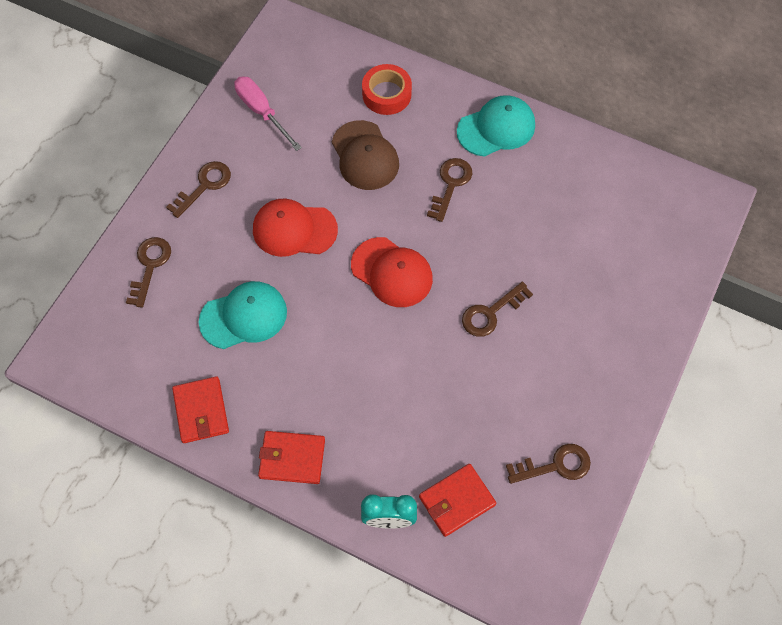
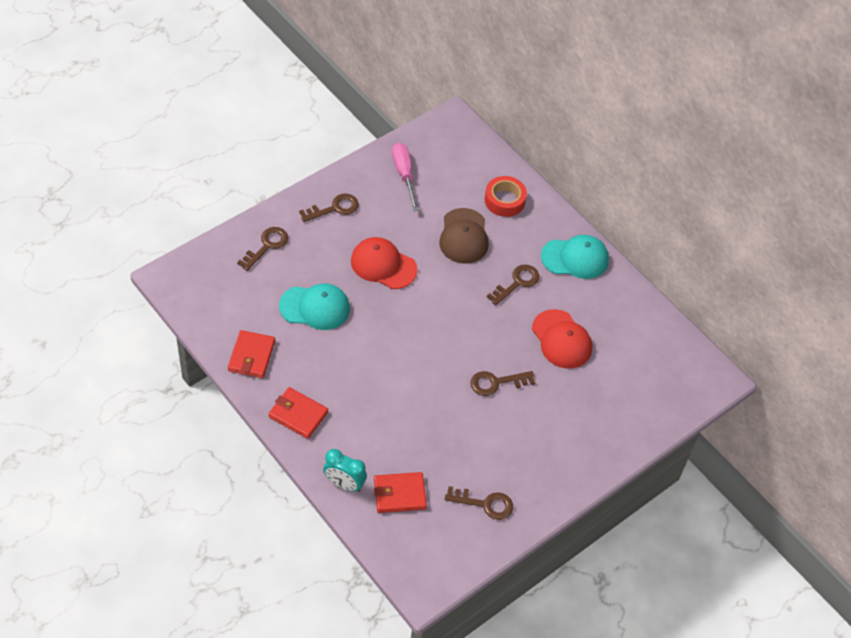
camera: 20 degrees right, 10 degrees down
(392, 272) = (438, 324): red cap -> red cap (561, 339)

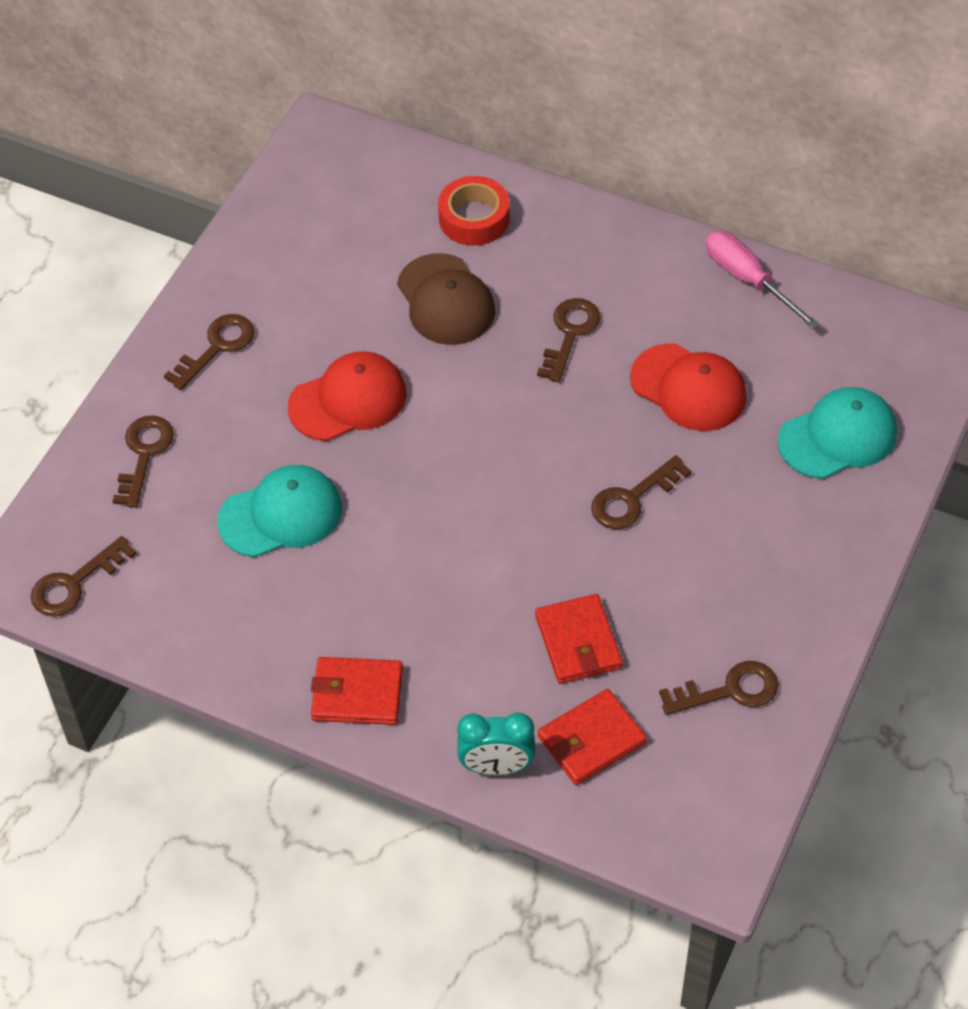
camera: 20 degrees left, 0 degrees up
(195, 294) = (74, 583): none -> brown key
(251, 356) = (226, 638): red wallet -> red wallet (578, 642)
(383, 265) = (348, 400): red cap -> red cap turned 150 degrees clockwise
(404, 175) = (295, 247): pink screwdriver -> pink screwdriver (748, 280)
(575, 258) = (633, 258): turquoise cap -> turquoise cap (838, 437)

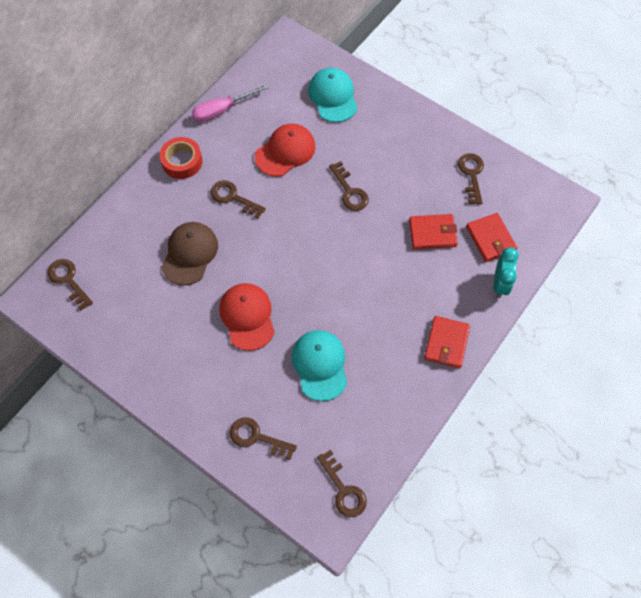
camera: 80 degrees left, 10 degrees up
(217, 347) = (186, 384): brown key -> brown key (68, 280)
(445, 300) = (190, 254): brown cap -> brown cap turned 60 degrees counterclockwise
(474, 218) = (133, 228): red tape -> red tape (182, 161)

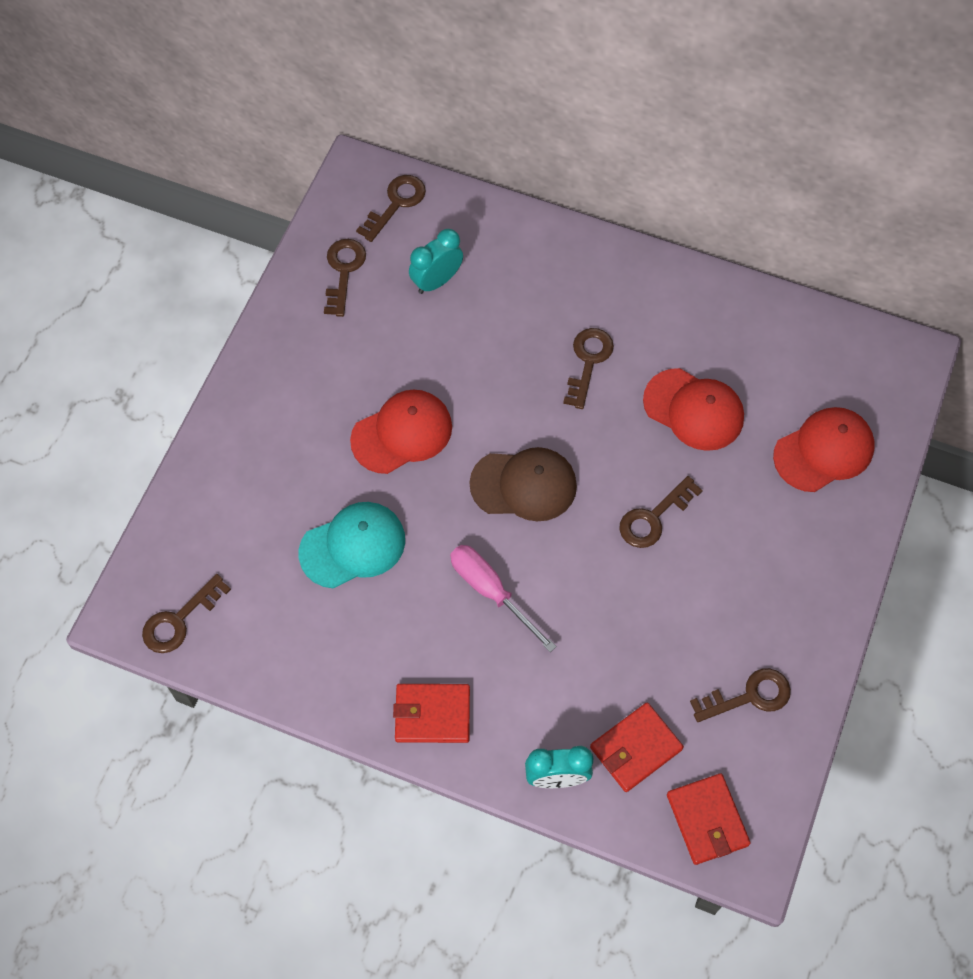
camera: 75 degrees right, 0 degrees up
(140, 269) = (436, 281): none -> turquoise clock
(182, 161) = (627, 278): red tape -> none
(190, 254) = (479, 333): brown cap -> brown cap (524, 485)
(222, 110) = (737, 304): pink screwdriver -> pink screwdriver (491, 591)
(256, 437) = (229, 493): brown key -> brown key (343, 271)
(333, 96) = (824, 451): turquoise cap -> red cap
(432, 233) = (617, 656): red wallet -> red wallet (707, 820)

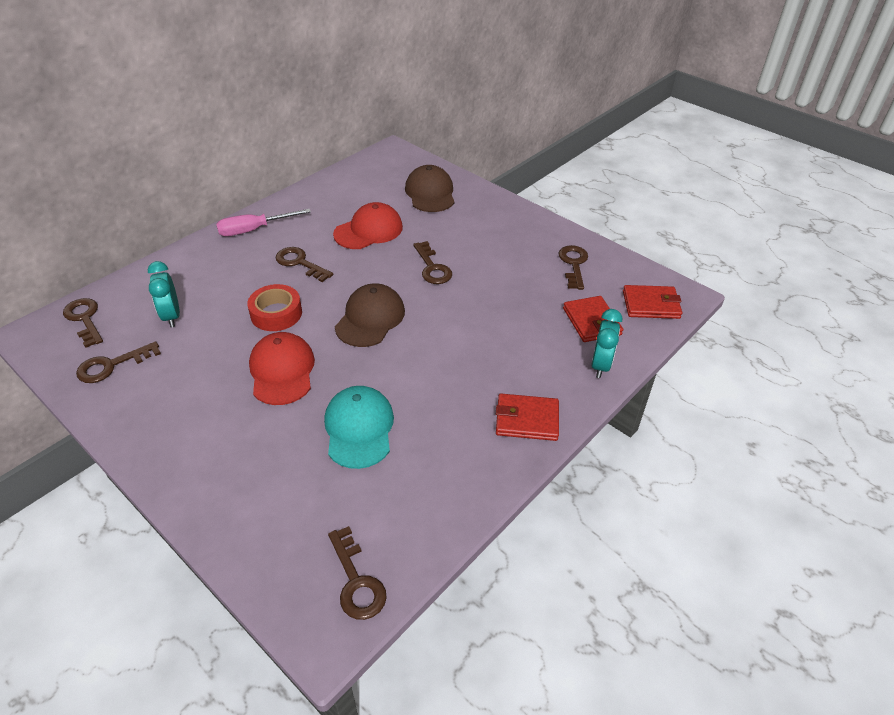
camera: 70 degrees left, 20 degrees down
(343, 271) = (112, 365): brown key -> brown key turned 60 degrees counterclockwise
(432, 714) = (527, 420): red wallet -> red wallet turned 75 degrees clockwise
(487, 382) = (276, 313): none -> red tape
(491, 591) = (443, 359): pink screwdriver -> pink screwdriver (254, 230)
(824, 451) = (430, 193): red cap -> brown cap

